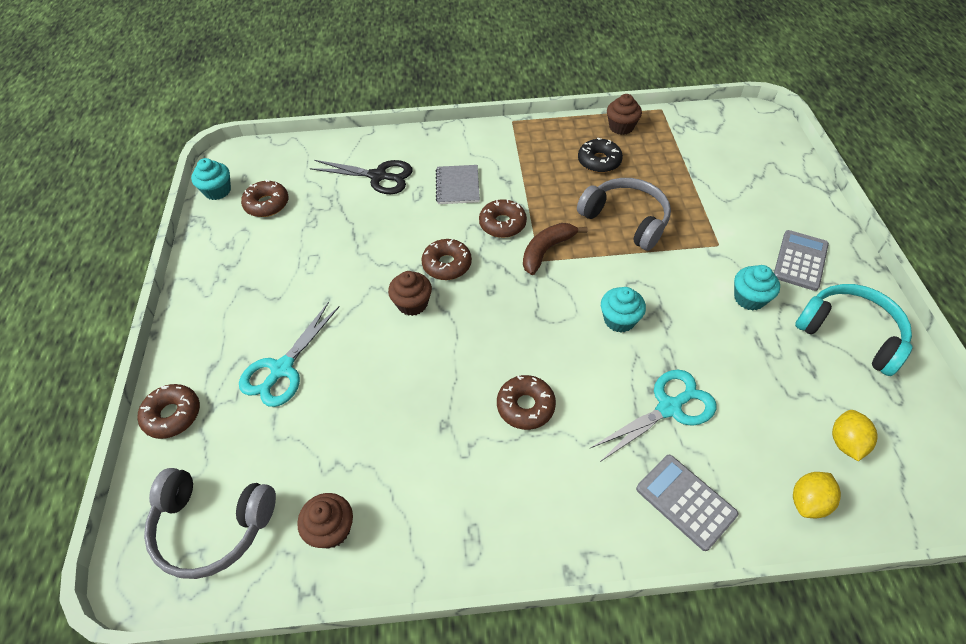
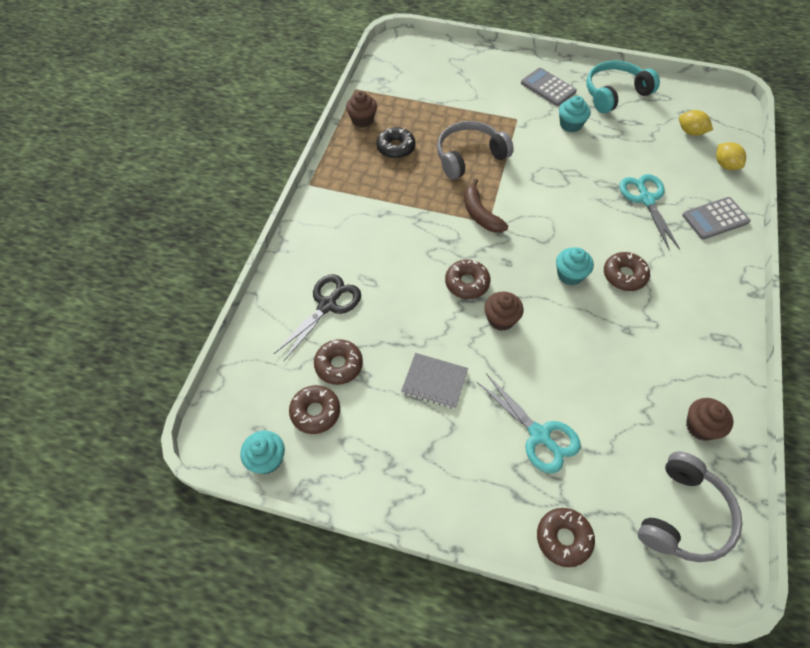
camera: 70 degrees left, 5 degrees up
(458, 186) = (374, 248): grey notebook -> grey notebook (434, 381)
(502, 224) = (437, 232): brown donut -> brown donut (339, 365)
(619, 320) = (565, 197): turquoise cupcake -> turquoise cupcake (570, 275)

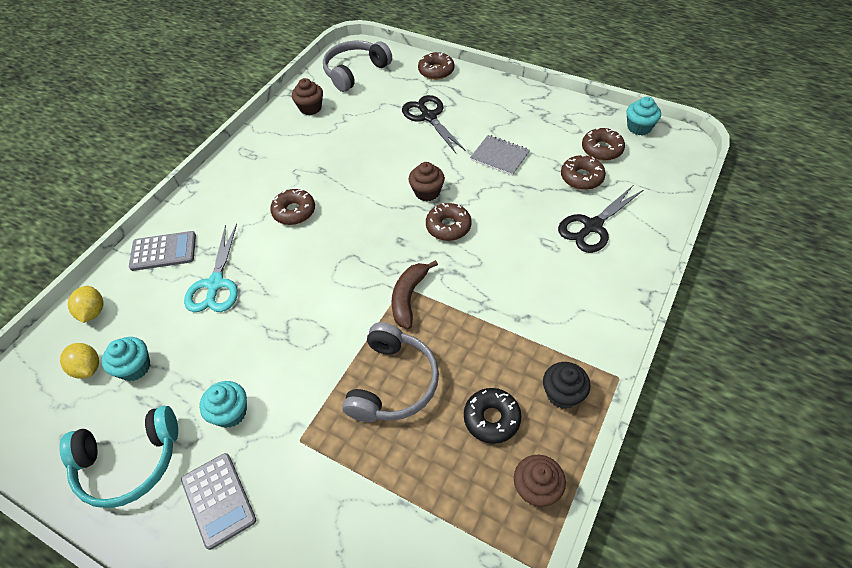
camera: 165 degrees left, 5 degrees down
(349, 168) = (562, 394): none -> black cupcake
(469, 156) = (393, 383): grey headphones -> grey headphones turned 60 degrees counterclockwise
(480, 214) = (408, 297): brown banana -> brown banana turned 150 degrees counterclockwise
(539, 435) = (429, 117): turquoise scissors -> black scissors
(570, 275) = (344, 219): turquoise cupcake -> turquoise cupcake (135, 367)

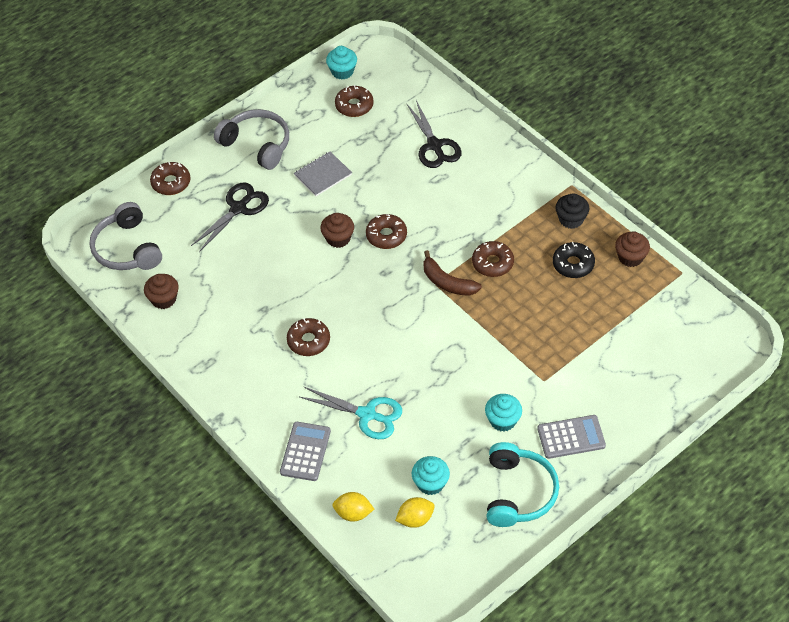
camera: 70 degrees left, 0 degrees up
(393, 383) = (521, 313): grey headphones -> grey headphones (257, 144)
(429, 117) = (238, 208): black scissors -> black scissors turned 135 degrees clockwise
(581, 177) = (379, 131): brown donut -> brown donut (492, 263)

